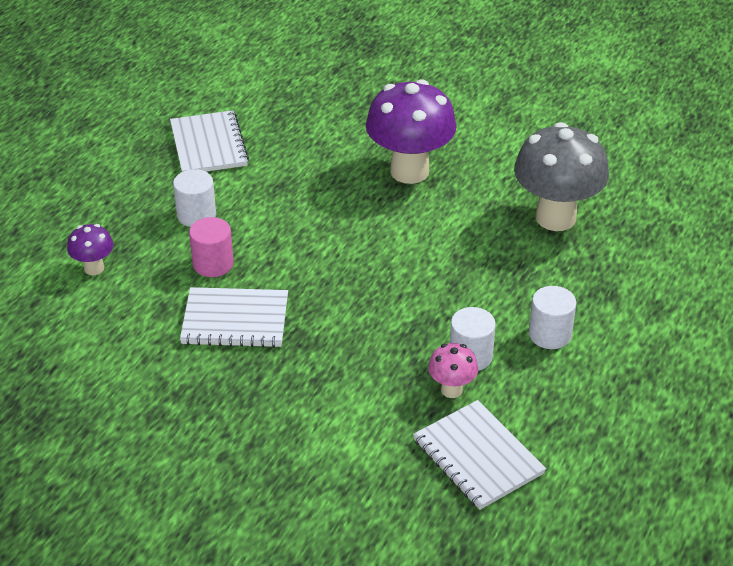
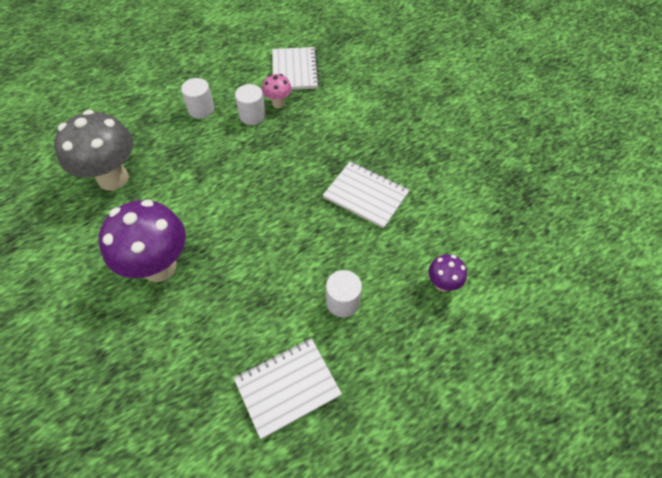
camera: 150 degrees left, 15 degrees up
(208, 145) = (287, 387): white notebook -> white notebook turned 45 degrees clockwise
(213, 264) = (356, 247): pink cylinder -> none

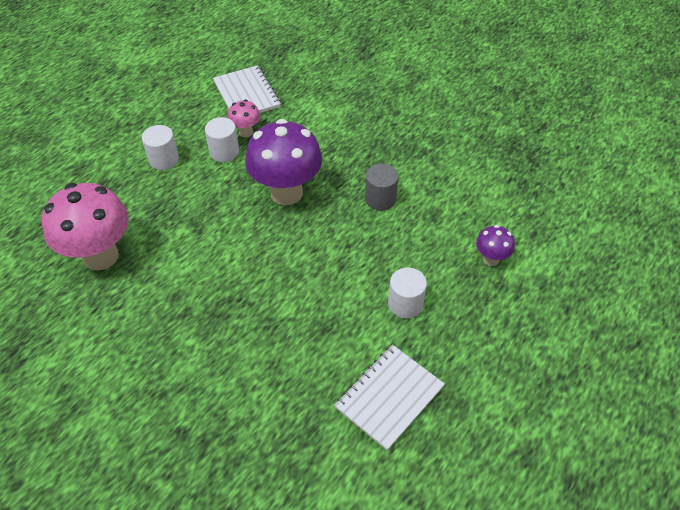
camera: 20 degrees left, 5 degrees down
(113, 178) = (101, 256): grey mushroom -> pink mushroom
(159, 267) = (201, 329): purple mushroom -> purple mushroom (286, 193)
(366, 195) = (380, 199): white notebook -> grey cylinder

